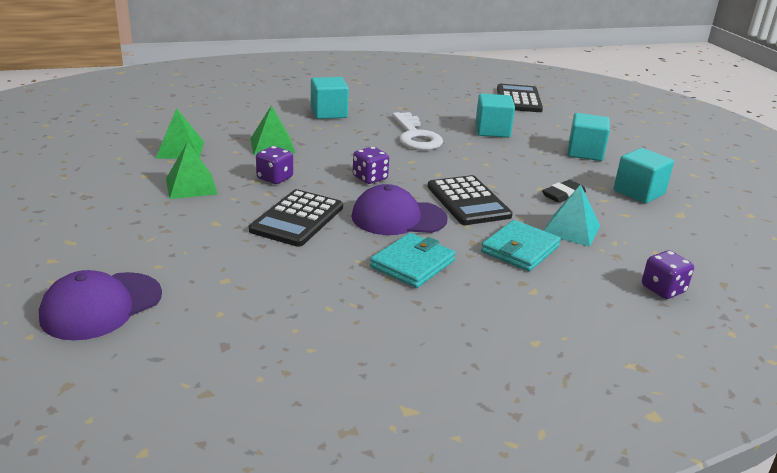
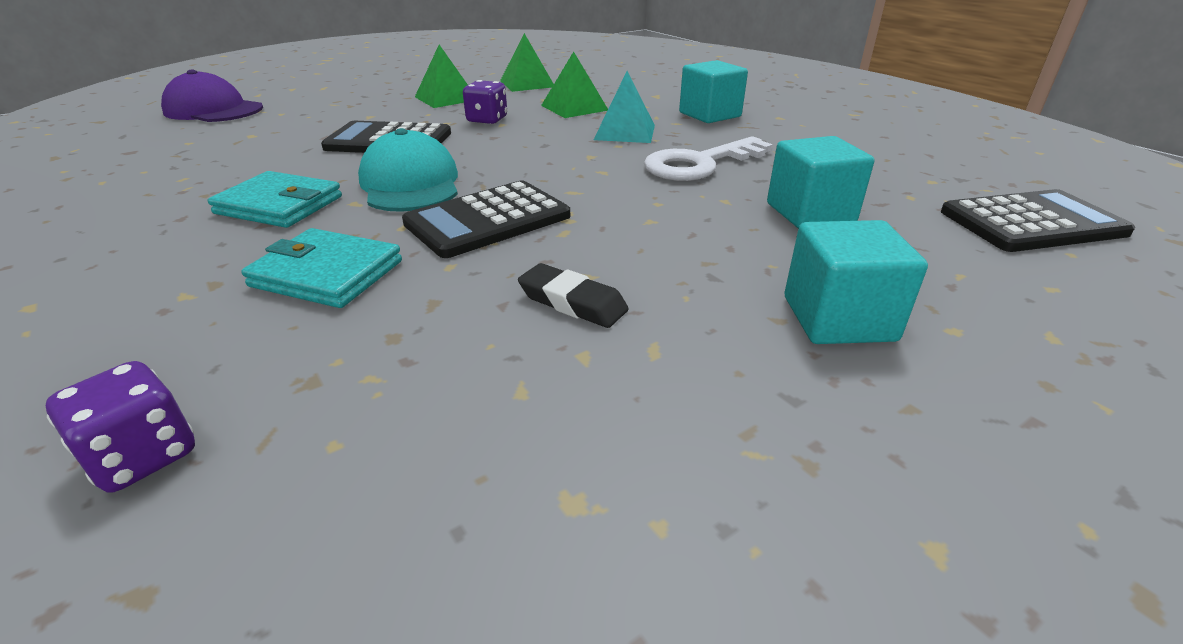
camera: 75 degrees right, 5 degrees up
(370, 178) = (522, 157): purple dice -> none
(398, 218) = (410, 184): purple cap -> turquoise cap
(571, 229) = (416, 319): turquoise pyramid -> turquoise pyramid (625, 132)
(639, 192) = (670, 413): turquoise cube -> none

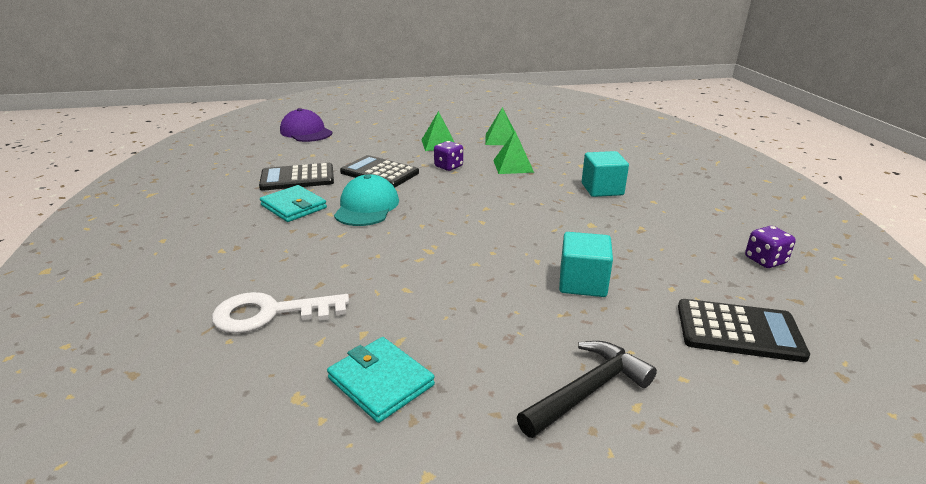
camera: 25 degrees right, 5 degrees down
(143, 456) = (163, 322): purple dice -> purple dice (765, 260)
(327, 274) = (286, 254): turquoise wallet -> turquoise wallet (381, 382)
(488, 220) = (386, 241): black calculator -> black calculator (297, 178)
(572, 302) = (384, 303): black eraser -> none
(625, 132) = (526, 193): turquoise pyramid -> none
(700, 164) = (550, 229): white key -> white key (270, 313)
(838, 319) = (516, 355): turquoise cube -> none
(978, 337) = (587, 391): none -> black hammer

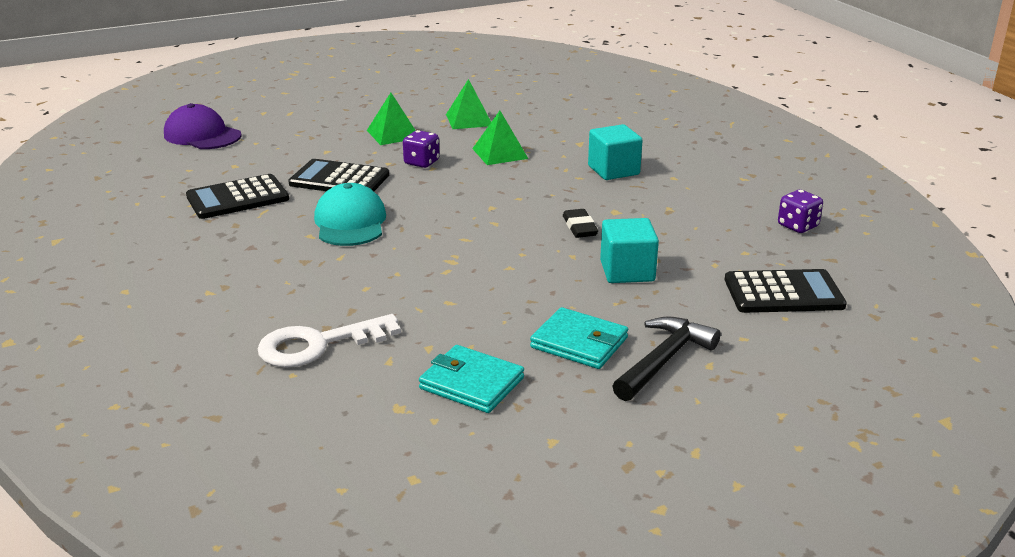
camera: 15 degrees left, 0 degrees up
(294, 207) = (259, 233): turquoise wallet -> turquoise wallet (579, 343)
(554, 235) = (580, 227): none -> black eraser

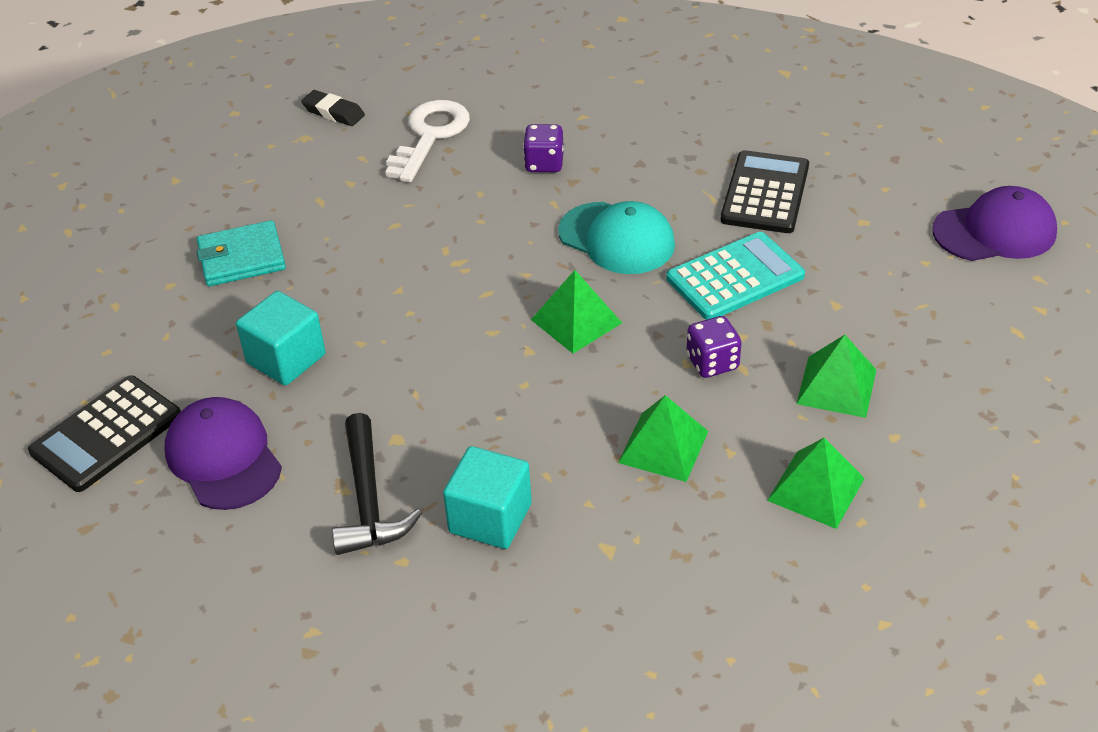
camera: 135 degrees right, 15 degrees up
(339, 179) = (735, 277): black calculator -> turquoise calculator
(446, 205) = (576, 321): none -> green pyramid
(471, 383) = (280, 179): turquoise wallet -> none
(580, 227) = (402, 385): black eraser -> black eraser (333, 112)
(664, 360) = (156, 286): black hammer -> black hammer (368, 499)
(720, 249) = (223, 457): none -> purple cap
(797, 226) = (164, 567): purple dice -> purple dice (544, 164)

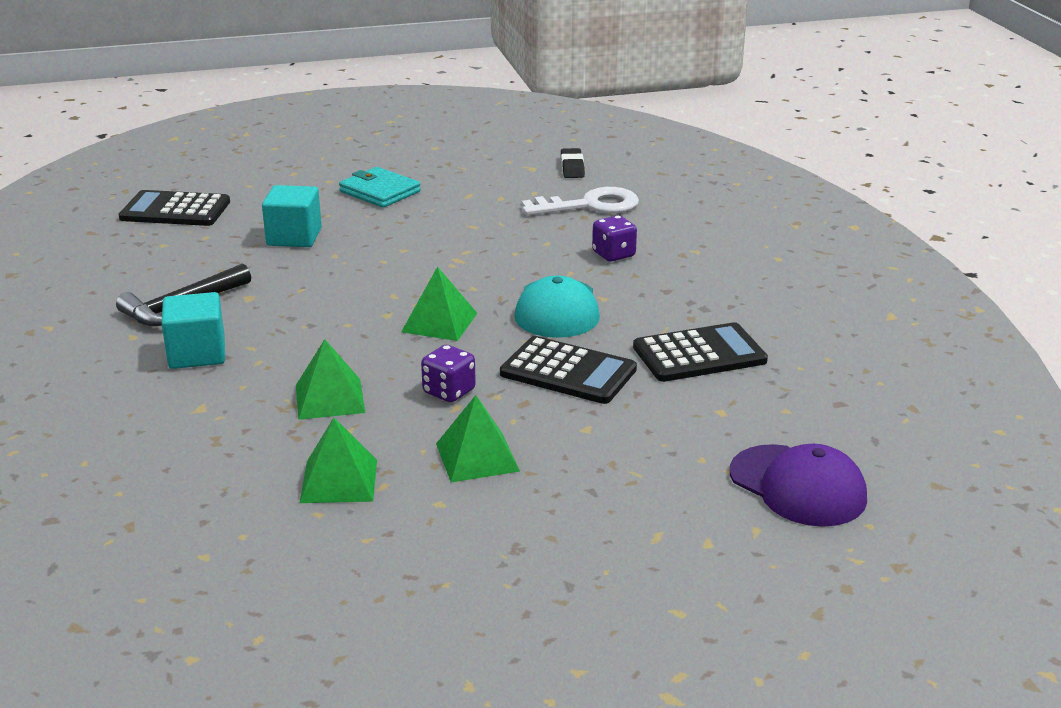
camera: 55 degrees right, 15 degrees down
(223, 457) = (183, 249): purple cap -> none
(735, 277) = (568, 372): turquoise calculator -> black calculator

